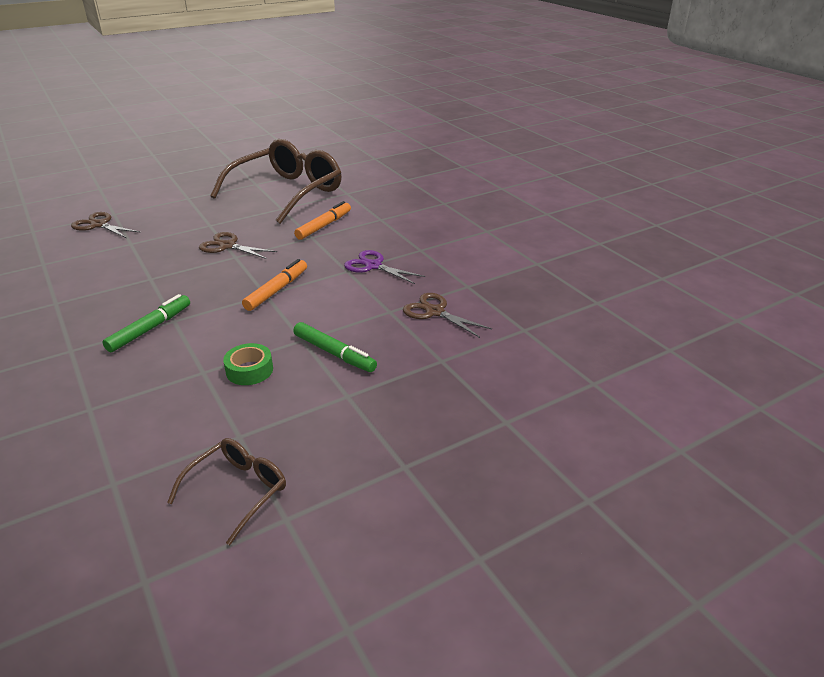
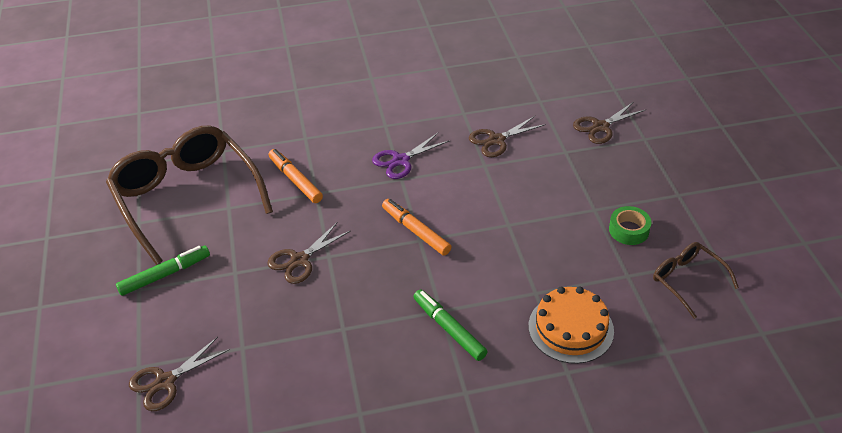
camera: 70 degrees left, 10 degrees up
(151, 403) = (570, 328): none -> orange cake
(249, 370) = (543, 262): green tape -> green tape (628, 230)
(334, 353) = (535, 208): green marker -> green marker (165, 275)
(506, 381) = (600, 127): none -> brown scissors

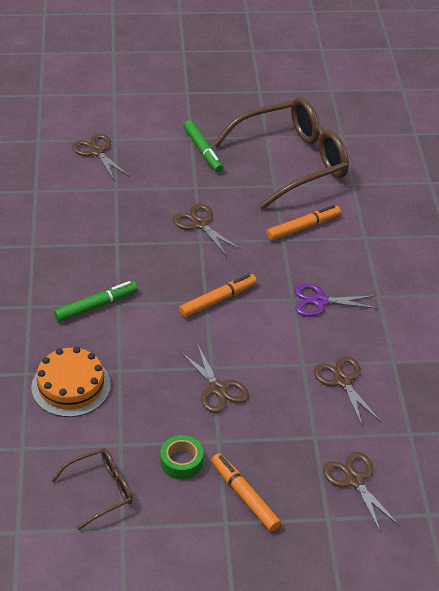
camera: 95 degrees right, 0 degrees up
(401, 160) = (320, 301): purple scissors -> purple scissors turned 60 degrees counterclockwise
(534, 217) = (218, 389): none -> brown scissors
(646, 186) = (244, 496): none -> orange marker

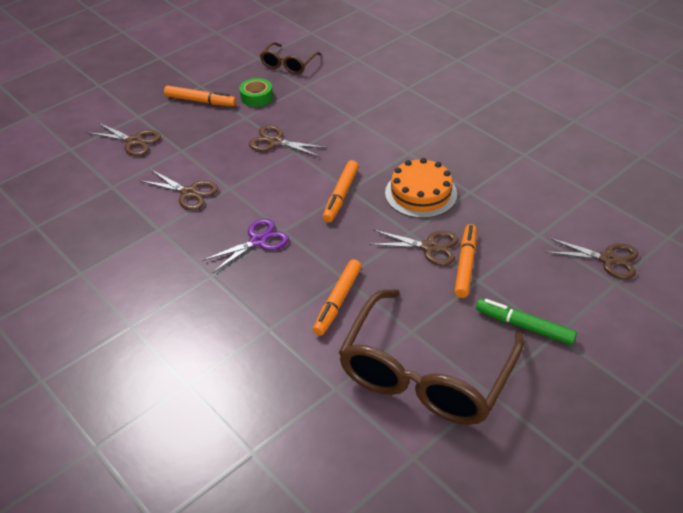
camera: 145 degrees right, 0 degrees up
(71, 386) = (371, 96): orange cake -> orange cake (421, 193)
(96, 306) = (421, 143): green marker -> none
(191, 200) = (465, 265): none -> orange marker

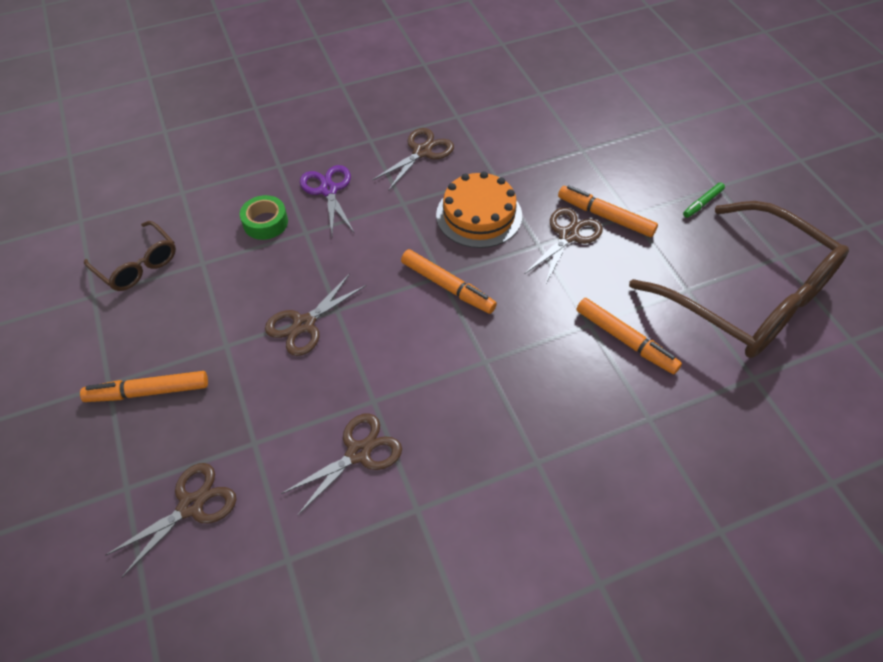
camera: 70 degrees left, 10 degrees up
(200, 101) = (148, 392): orange marker -> orange marker turned 135 degrees counterclockwise
(256, 97) = (188, 320): green tape -> green tape (265, 223)
(258, 241) = (494, 393): purple scissors -> purple scissors (328, 190)
(524, 326) = (702, 203): green marker -> green marker, size x0.58
(608, 259) = (633, 117): brown scissors -> brown scissors (422, 152)

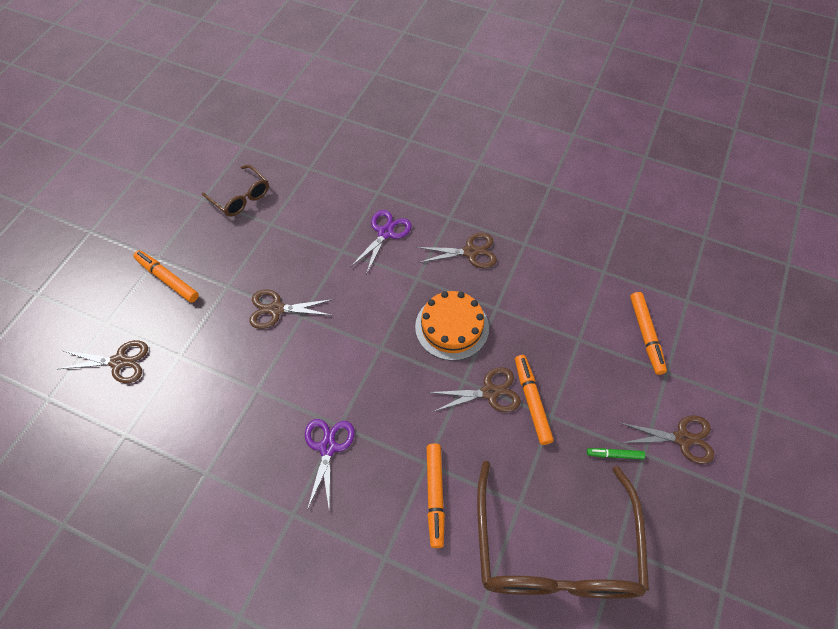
camera: 45 degrees right, 5 degrees up
(137, 264) = (240, 197): brown glasses -> brown glasses turned 45 degrees counterclockwise
(265, 223) = (328, 225): green tape -> none
(358, 453) = (216, 412): brown scissors -> brown scissors (682, 438)
(447, 286) = (376, 358): orange marker -> orange marker (646, 335)
(497, 386) = (328, 447): none -> purple scissors

